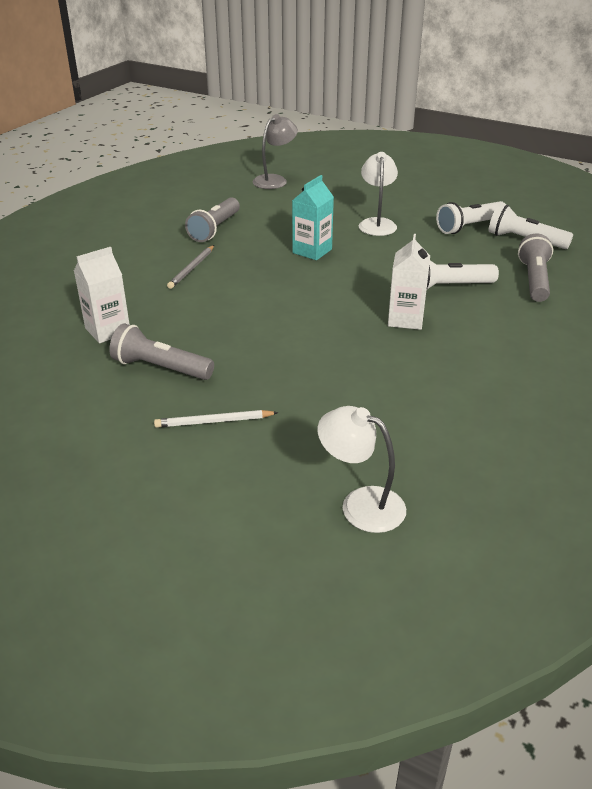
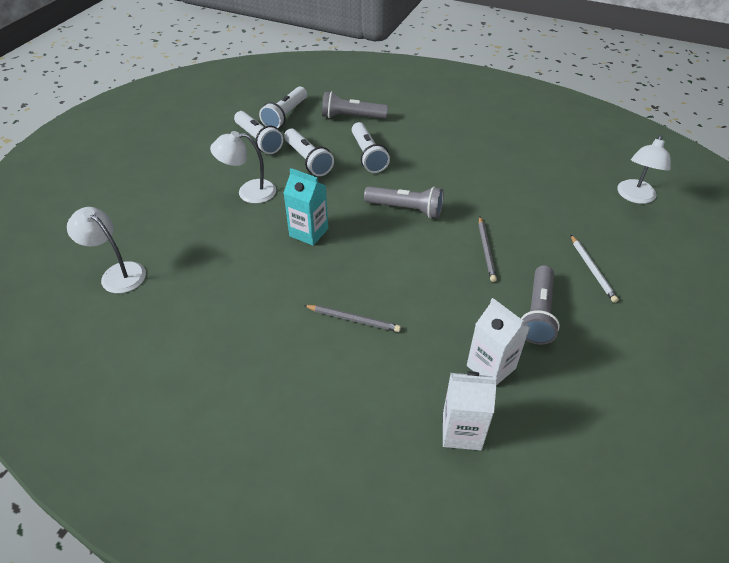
camera: 95 degrees left, 10 degrees up
(215, 229) = (255, 313): grey flashlight -> grey flashlight (406, 209)
(265, 348) = (486, 250): none -> grey pencil
(275, 180) = (117, 273): grey lamp -> white lamp
(405, 319) = (422, 177): white carton -> white carton (461, 431)
(434, 252) = (308, 160): none -> white flashlight

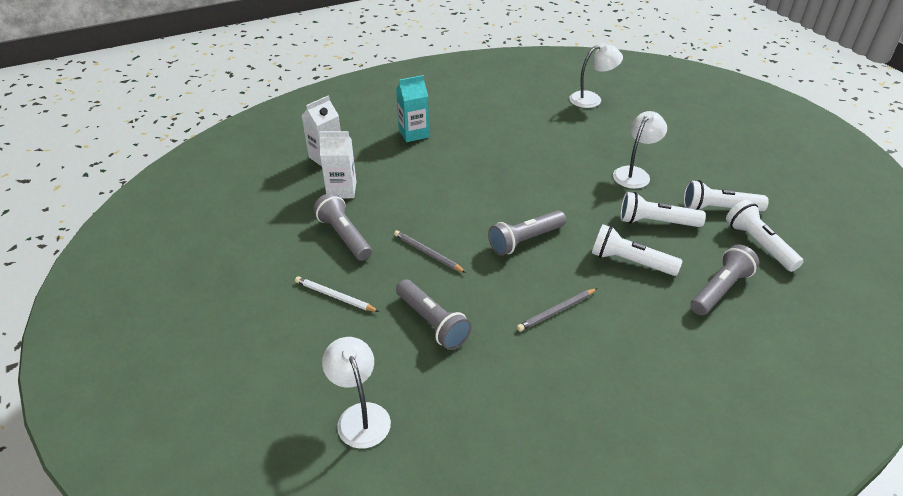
camera: 130 degrees right, 5 degrees down
(308, 232) = (551, 180): turquoise carton -> turquoise carton (413, 133)
(353, 319) = (446, 160): grey pencil -> grey pencil (556, 311)
(539, 209) = (432, 322): none -> grey flashlight

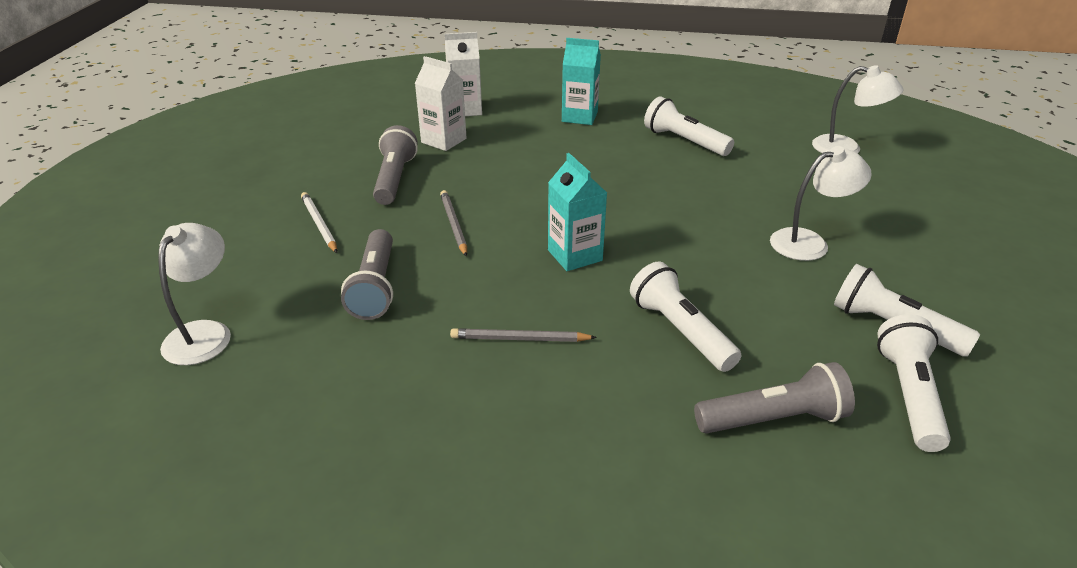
camera: 35 degrees right, 5 degrees down
(525, 240) = (575, 255): grey flashlight -> turquoise carton
(656, 222) = (773, 304): white flashlight -> white flashlight (684, 141)

